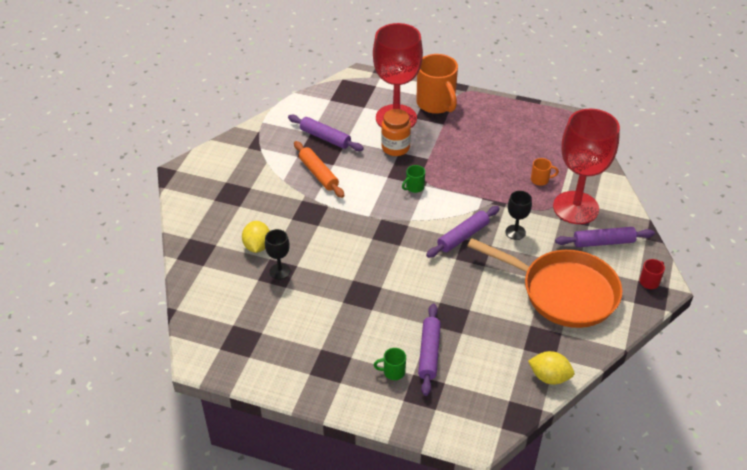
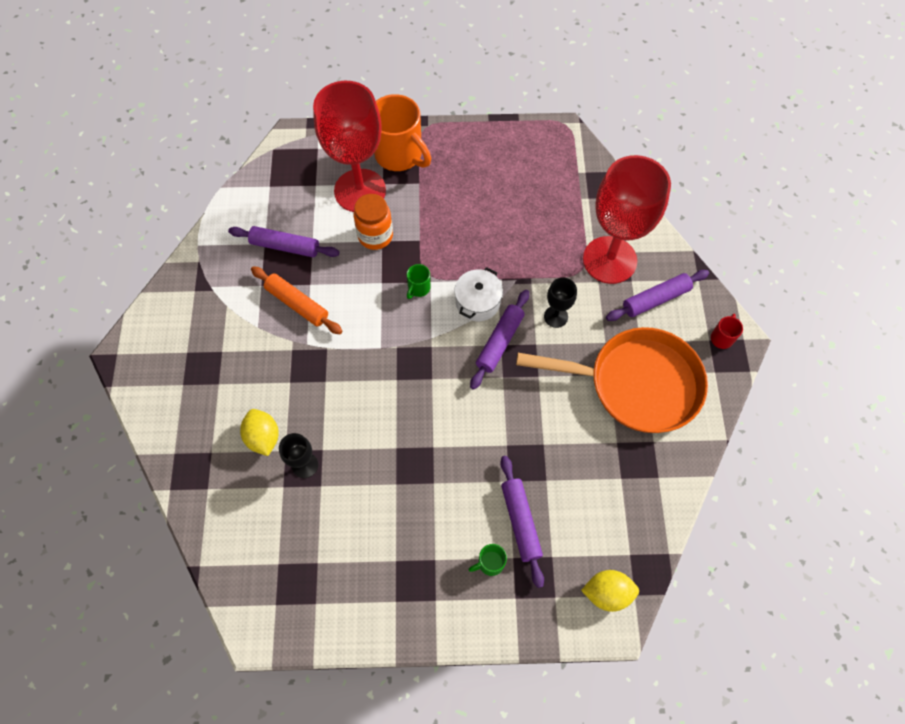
camera: 20 degrees left, 20 degrees up
(456, 207) = (477, 302): none -> white pot
(540, 180) = (557, 232): orange mug -> none
(549, 377) = (661, 507): yellow lemon -> yellow lemon (607, 592)

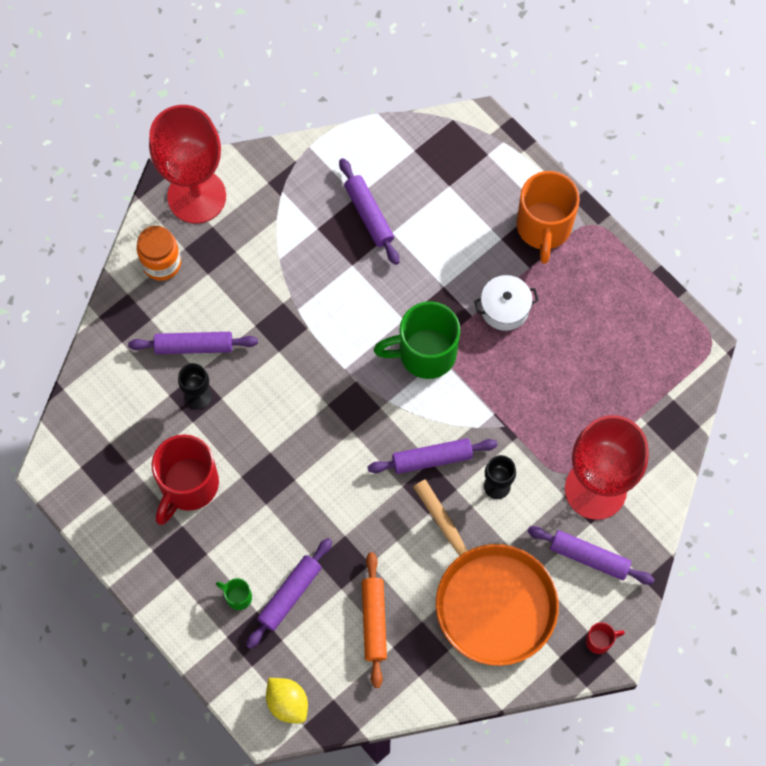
camera: 50 degrees right, 5 degrees up
(263, 437) = (194, 346): yellow lemon -> purple rolling pin
(297, 304) = (326, 271): orange rolling pin -> orange rolling pin (374, 621)
(360, 191) = (476, 226): red goblet -> red goblet (196, 196)
(368, 530) = (188, 486): none -> red mug
(375, 236) = (443, 277): orange jar -> orange jar (161, 263)
(418, 288) = (424, 353): green mug -> green mug, size x2.31
(477, 302) = (454, 411): white pot -> white pot (504, 308)

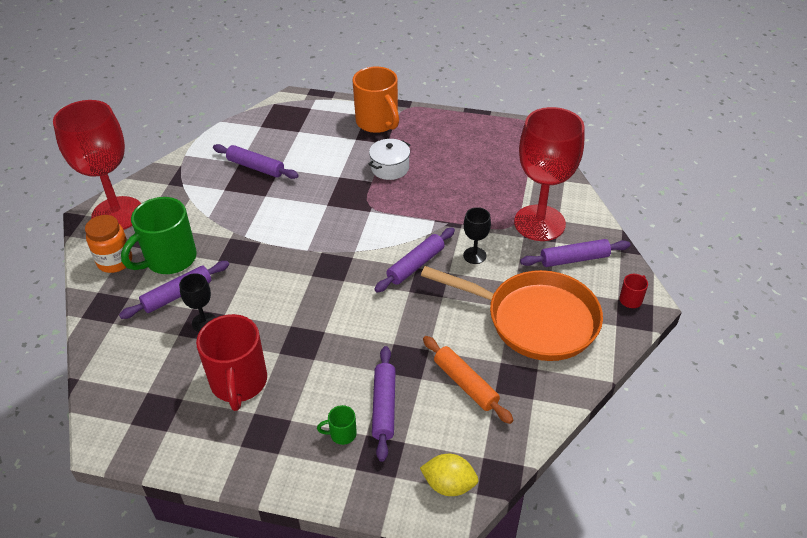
camera: 35 degrees left, 25 degrees down
(424, 353) = (357, 214): green mug -> green mug (169, 259)

